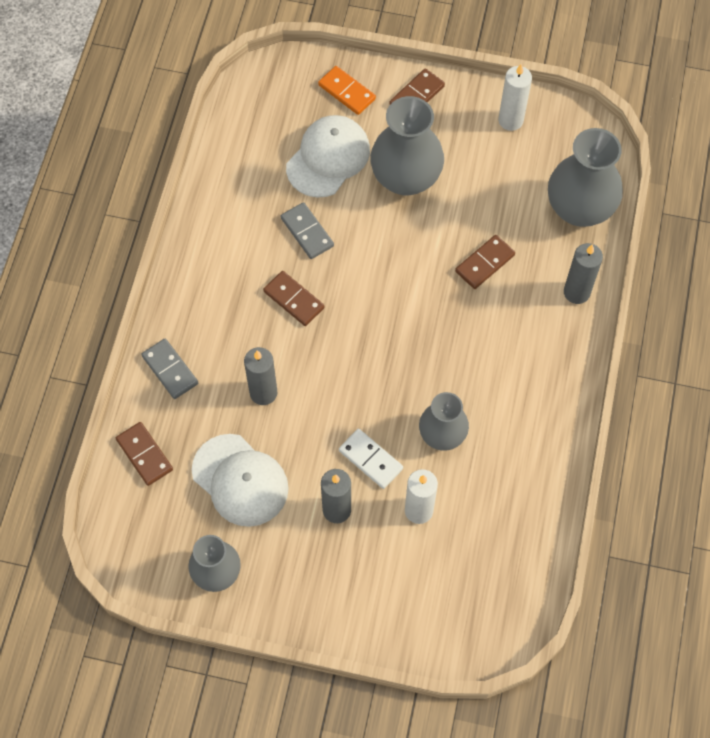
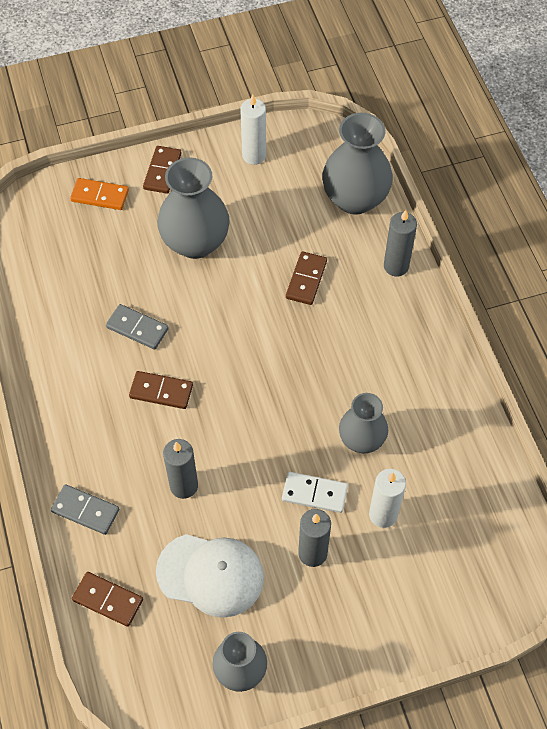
camera: 30 degrees left, 5 degrees down
(328, 158) = (117, 257): white cap -> none

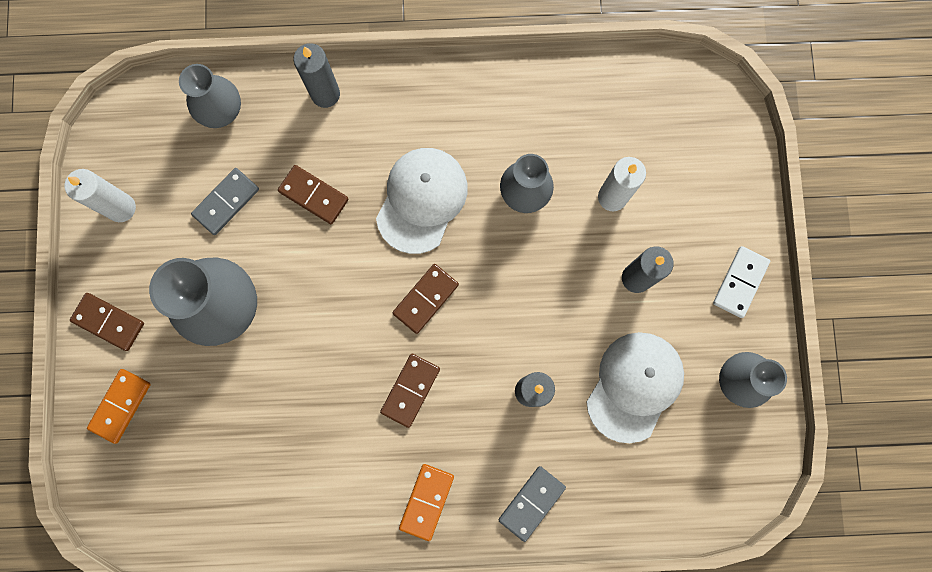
camera: 75 degrees left, 20 degrees up
(70, 426) = (426, 501): none -> orange domino
(108, 600) = (636, 498): brown domino -> brown domino (425, 299)
(137, 328) = (321, 399): grey domino -> grey domino (226, 202)
(314, 493) = (572, 258): white domino -> white domino (740, 282)
(328, 360) = (421, 200): none -> white cap
(355, 199) = (221, 111): grey vase -> grey vase, size x0.63

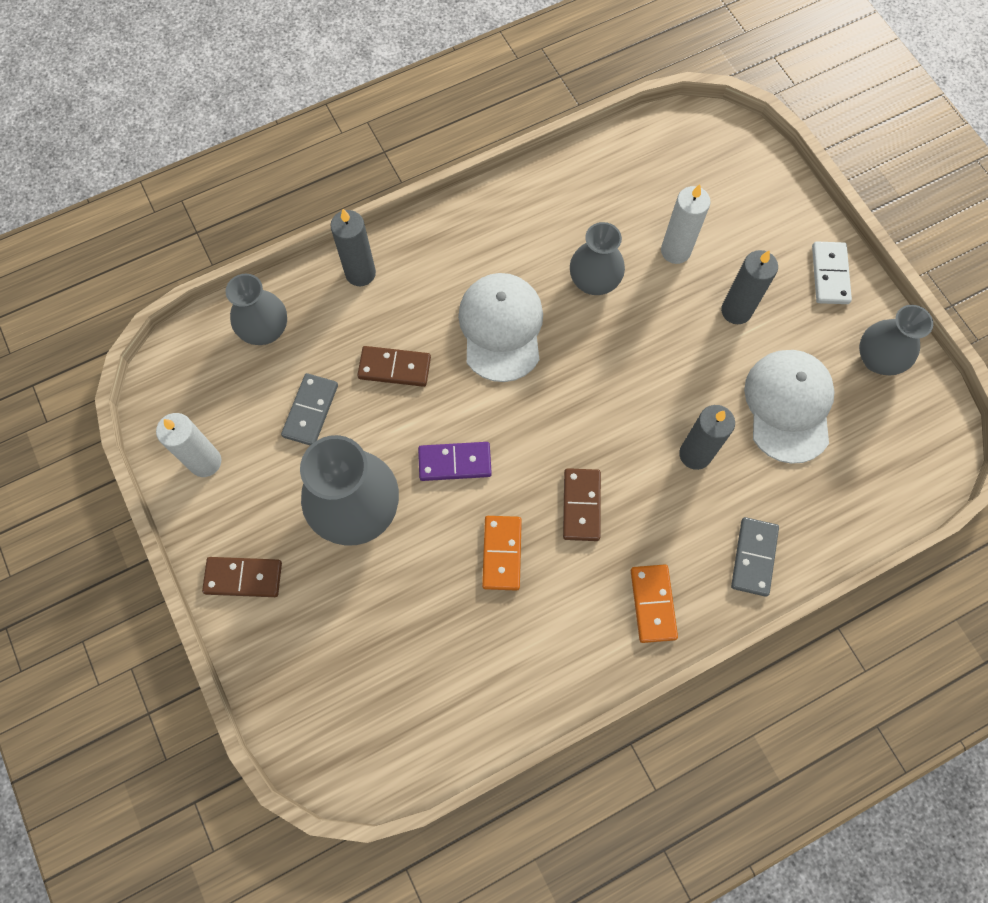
camera: 25 degrees left, 10 degrees down
(120, 405) = (295, 655): orange domino -> orange domino (501, 553)
(323, 303) = (455, 462): none -> purple domino
(425, 299) = (551, 414): brown domino -> none

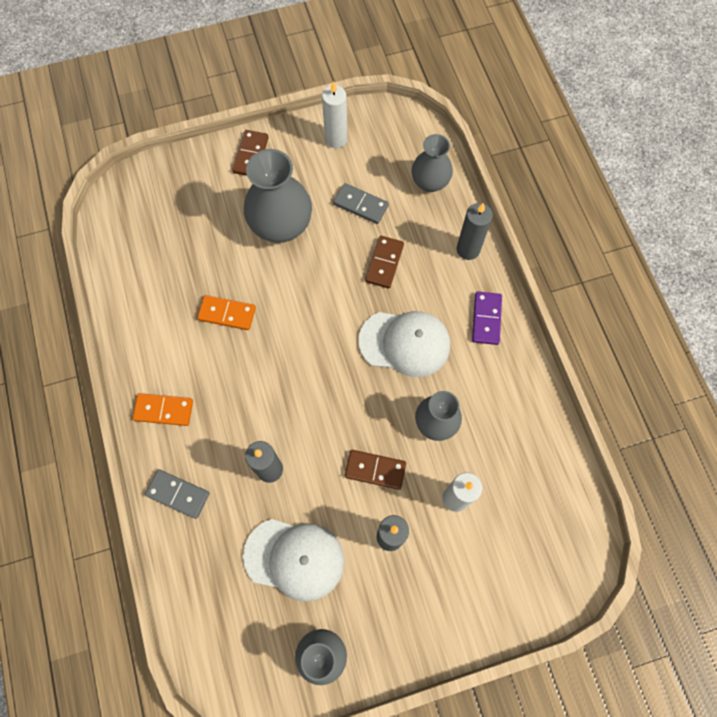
camera: 100 degrees right, 0 degrees up
(455, 462) = (301, 293): purple domino -> purple domino (486, 319)
(581, 505) = (249, 374): brown domino -> brown domino (375, 470)
(830, 274) = (412, 635): white domino -> none

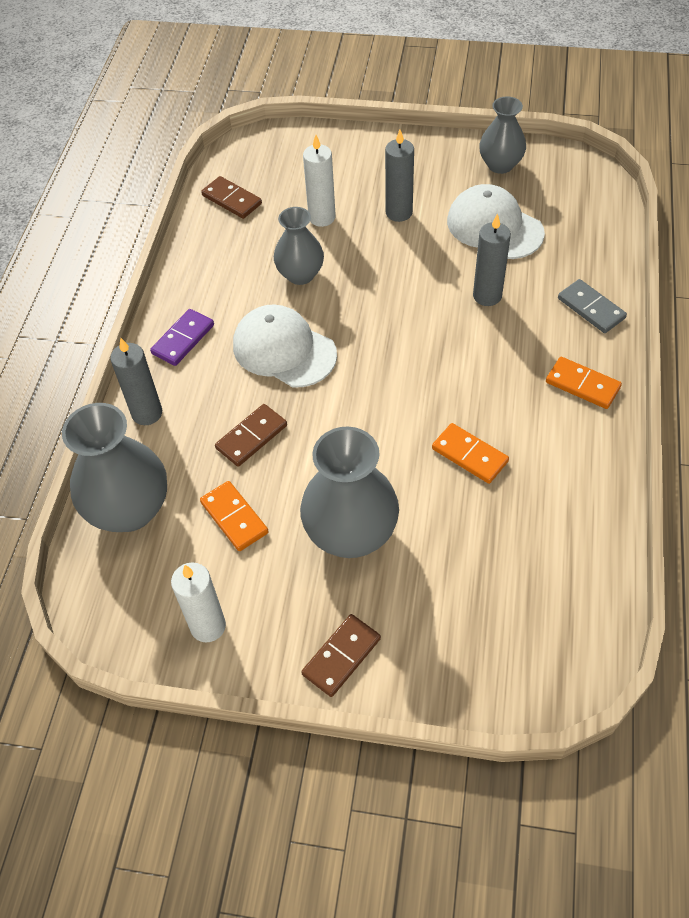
camera: 150 degrees left, 15 degrees down
(361, 205) = (234, 518): grey domino -> orange domino
(375, 470) = (382, 261): brown domino -> brown domino (231, 200)
(430, 182) = (129, 509): grey vase -> grey vase, size x1.59

